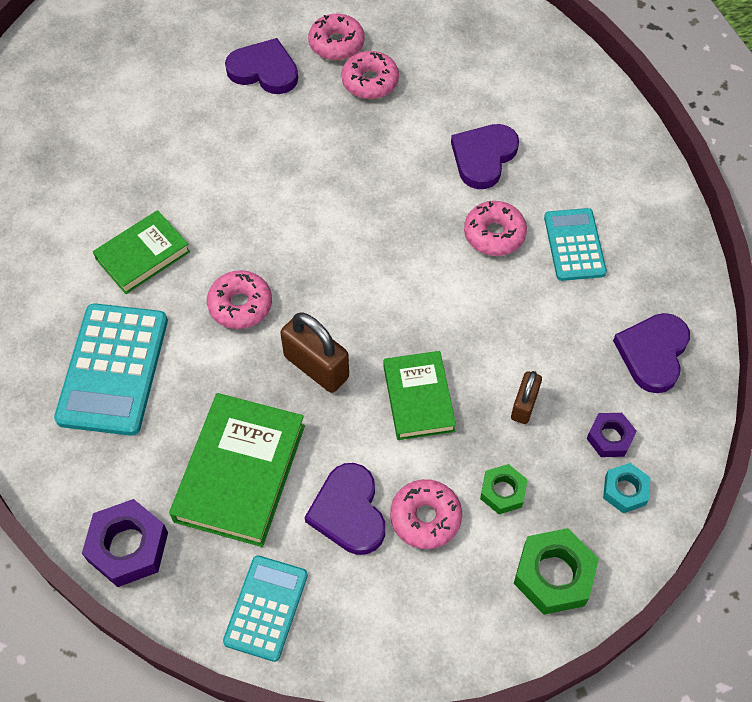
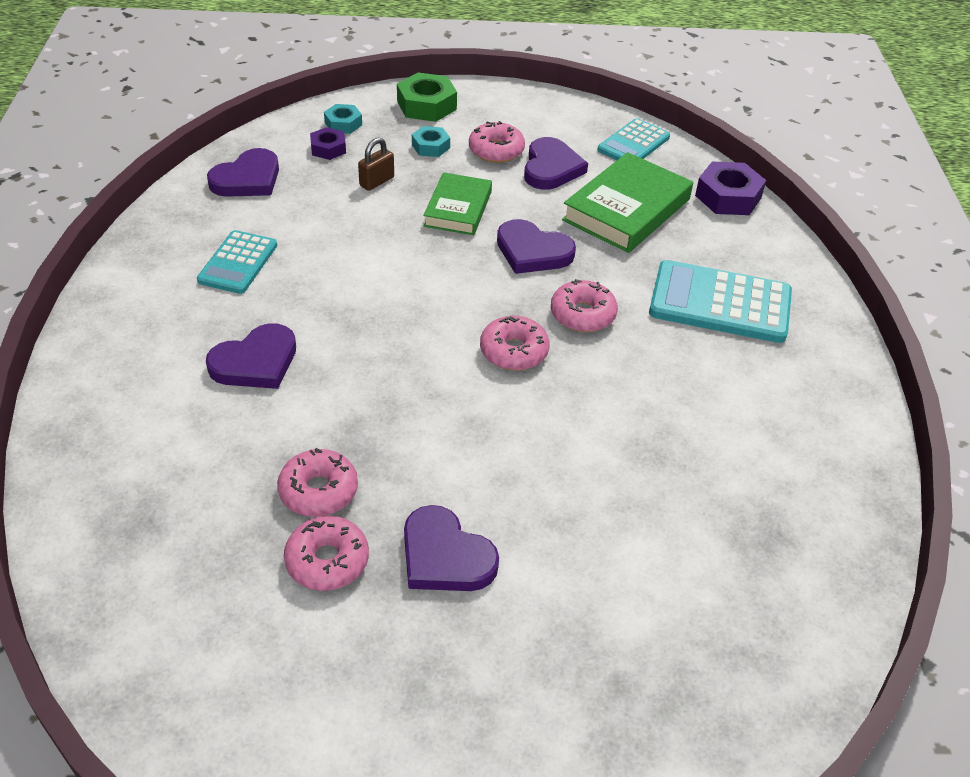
camera: 160 degrees left, 15 degrees down
(113, 369) = (720, 303): turquoise calculator -> turquoise calculator turned 105 degrees counterclockwise
(143, 255) = (669, 387): green book -> none
(316, 367) = (532, 251): brown padlock -> purple heart
(494, 234) = (304, 294): pink donut -> pink donut (514, 351)
(502, 492) = (430, 146): green nut -> turquoise nut

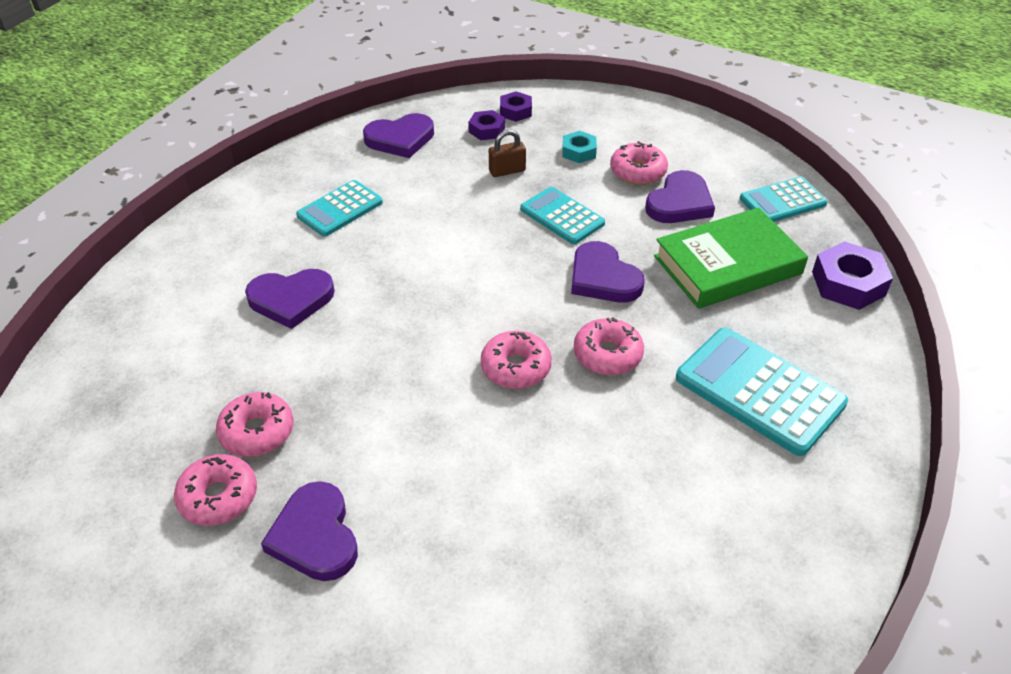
camera: 30 degrees right, 0 degrees up
(343, 124) = (515, 111): turquoise nut -> purple nut
(426, 105) = (602, 113): green nut -> none
(458, 209) = (562, 216): green book -> turquoise calculator

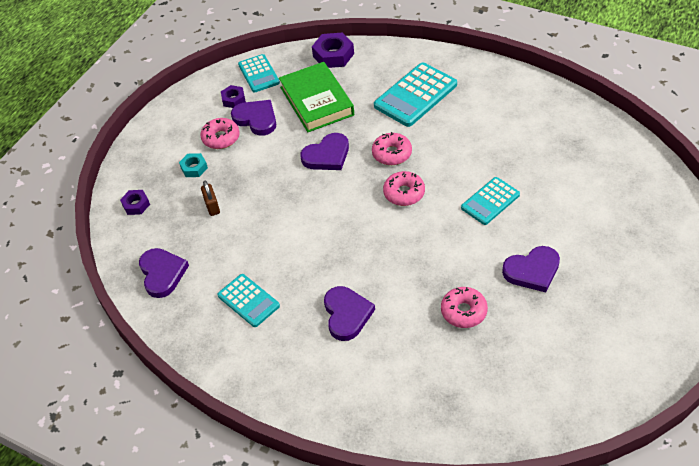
camera: 85 degrees left, 5 degrees up
(218, 497) = (513, 321): pink donut -> none
(486, 130) = (158, 221): purple nut -> purple nut (233, 99)
(562, 216) = (266, 175): turquoise calculator -> turquoise calculator (490, 201)

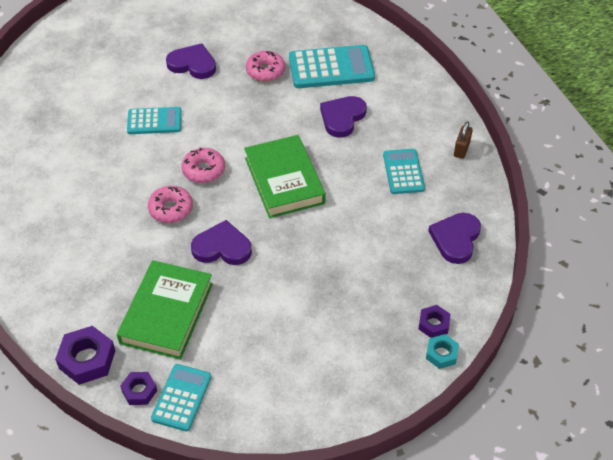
camera: 145 degrees left, 0 degrees up
(194, 168) = (348, 325): turquoise nut -> turquoise nut (441, 354)
(212, 206) = (365, 271): brown padlock -> brown padlock (461, 149)
(221, 138) = (294, 341): pink donut -> none
(233, 99) = (239, 382): purple nut -> purple nut (139, 391)
(256, 119) = (241, 337): purple heart -> none
(336, 227) = (284, 180): none -> green book
(415, 95) = (81, 249): turquoise calculator -> turquoise calculator (331, 68)

